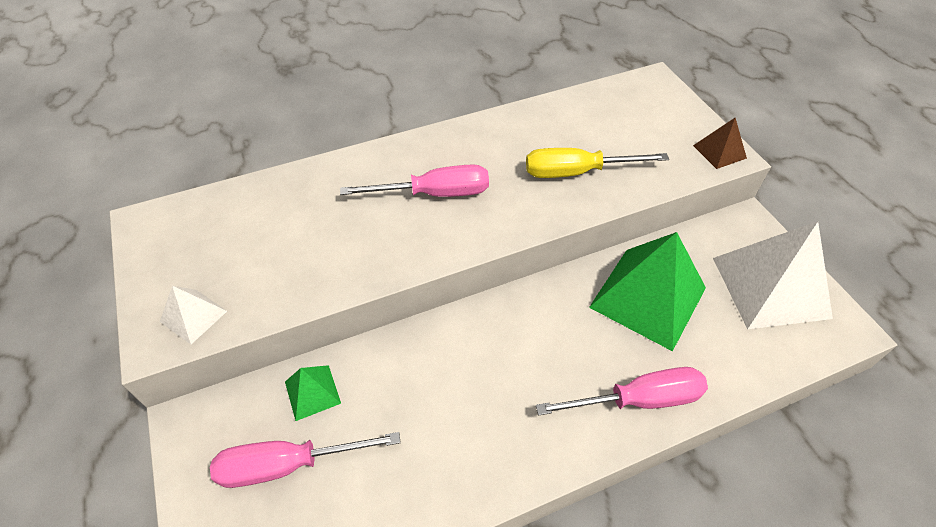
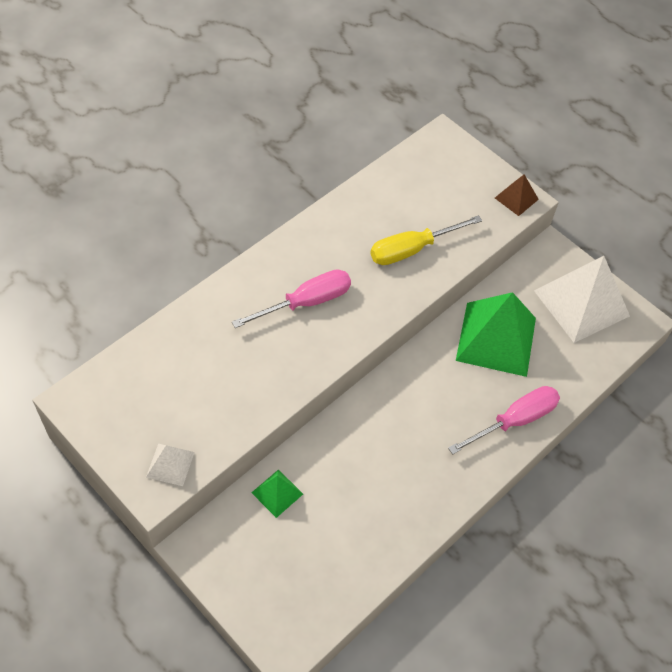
camera: 25 degrees left, 5 degrees up
(288, 465) = (288, 549): pink screwdriver -> none

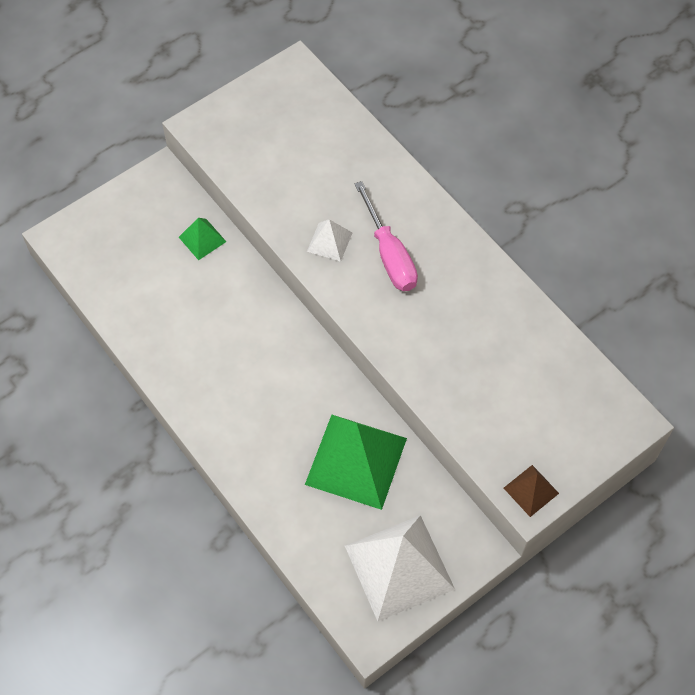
camera: 100 degrees right, 5 degrees up
(170, 464) = (221, 137): white pyramid -> white pyramid (329, 241)
(412, 249) = (455, 363): yellow screwdriver -> none
(514, 420) = (252, 461): pink screwdriver -> none

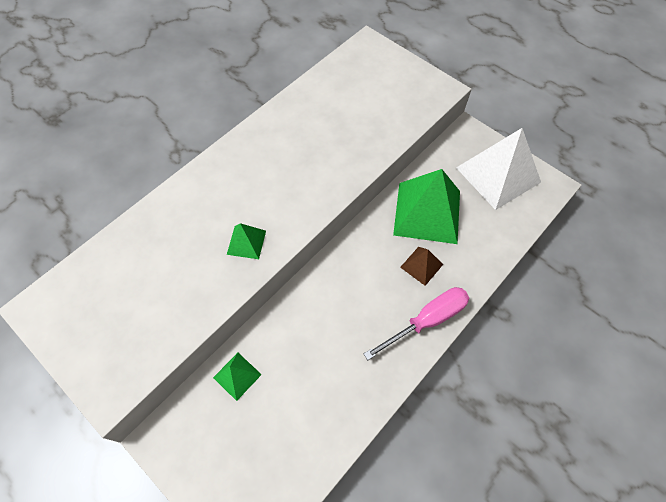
camera: 100 degrees left, 0 degrees up
(329, 241) = (246, 242): white pyramid -> green pyramid
(389, 254) = (254, 195): pink screwdriver -> pink screwdriver (427, 320)
(531, 490) = (435, 89): brown pyramid -> brown pyramid (421, 265)

